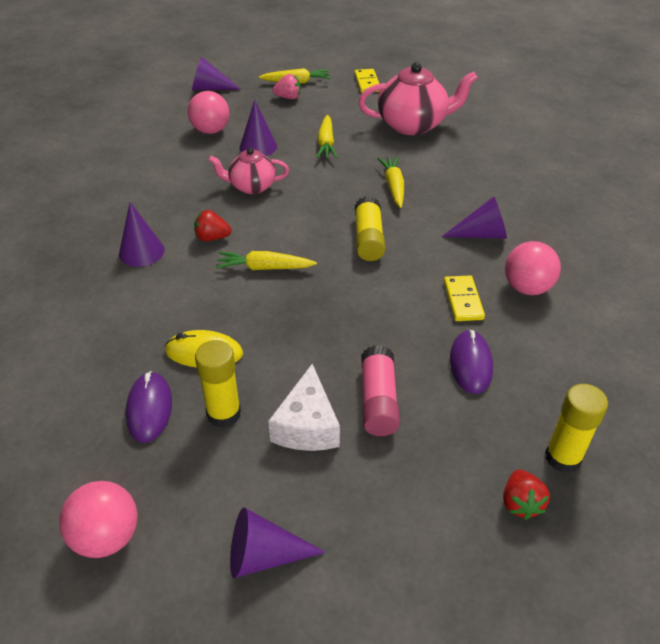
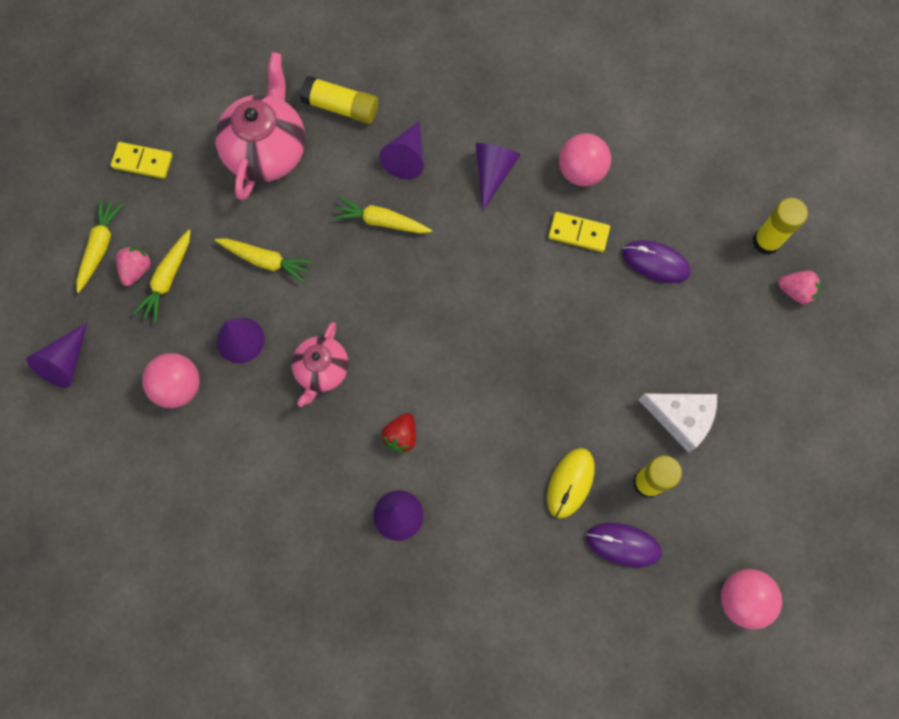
camera: 70 degrees left, 30 degrees up
(264, 268) = (470, 396): yellow carrot -> yellow carrot (167, 279)
(264, 556) = (789, 486): purple cone -> purple cone (407, 157)
(368, 239) = (460, 281): yellow glue stick -> yellow glue stick (341, 107)
(378, 400) = (672, 353): pink glue stick -> none
(520, 503) = (795, 291): red strawberry -> pink strawberry

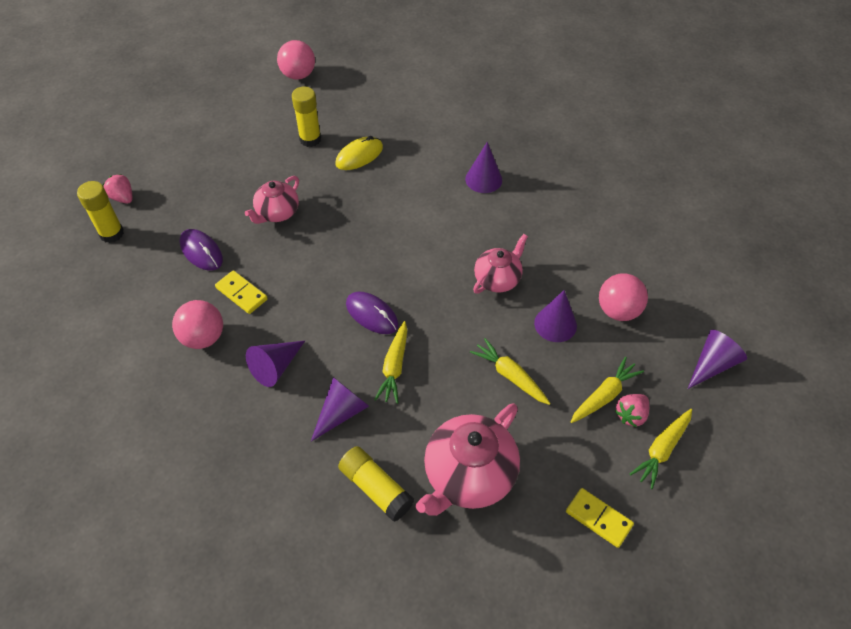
camera: 155 degrees left, 20 degrees down
(381, 221) = (394, 367): yellow carrot -> yellow carrot turned 60 degrees clockwise
(401, 436) = (458, 219): red strawberry -> none
(611, 349) = (277, 213): none -> pink teapot
(623, 545) = (348, 118): purple mouse -> purple mouse (372, 314)
(681, 418) = (262, 161): white cheese -> none

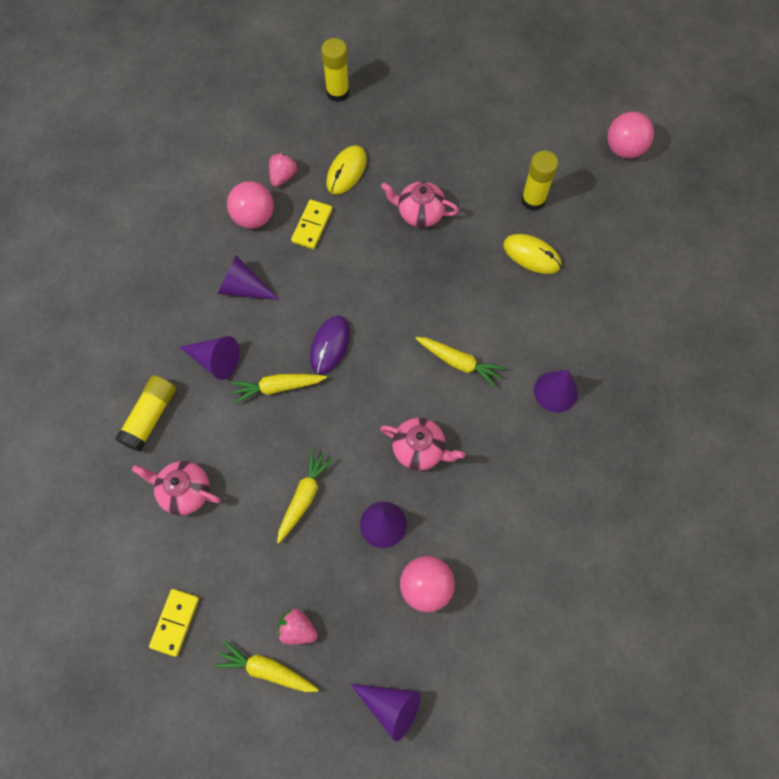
camera: 70 degrees right, 15 degrees up
(122, 198) = (382, 79): pink strawberry -> pink strawberry (283, 176)
(201, 251) = (346, 171): purple mouse -> yellow mouse
(468, 476) = (184, 491): pink teapot -> pink teapot, size x0.60
(604, 395) = (312, 596): yellow carrot -> yellow carrot (459, 362)

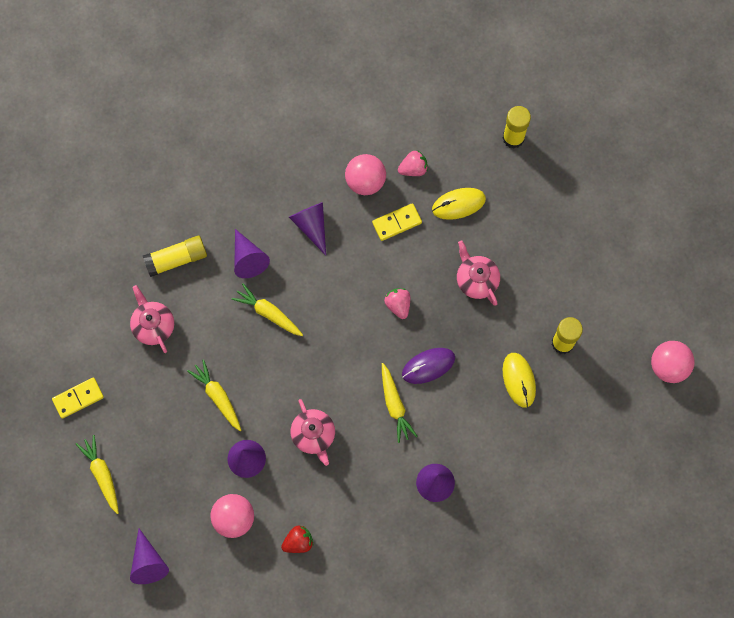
camera: 45 degrees right, 5 degrees up
(297, 629) = (139, 469): pink strawberry -> pink strawberry (398, 305)
(304, 497) = (217, 396): yellow carrot -> yellow carrot turned 105 degrees counterclockwise
(330, 345) = (326, 316): purple mouse -> purple mouse (428, 366)
(501, 550) = (298, 542): none -> red strawberry

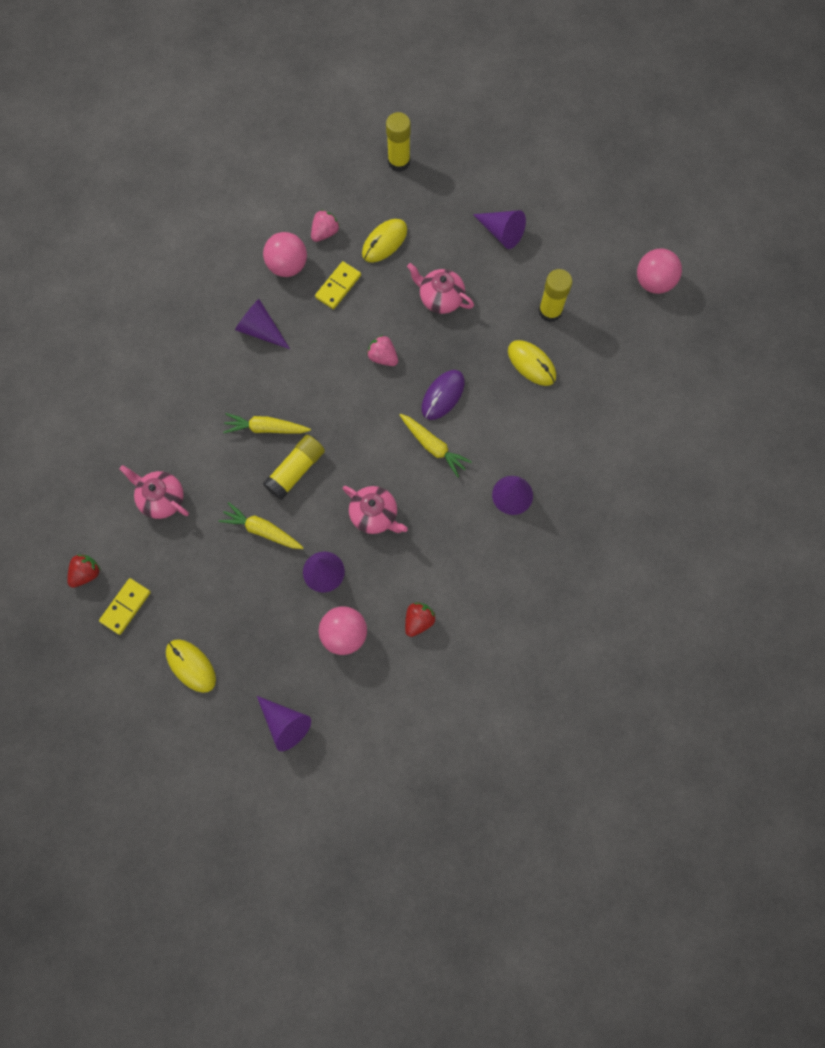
camera: 30 degrees left, 0 degrees up
(63, 354) = (86, 573): none -> red strawberry
(102, 474) = (191, 666): yellow carrot -> yellow mouse
(176, 259) = (149, 426): yellow glue stick -> yellow glue stick (296, 470)
(248, 259) = (218, 390): purple cone -> purple cone (501, 233)

